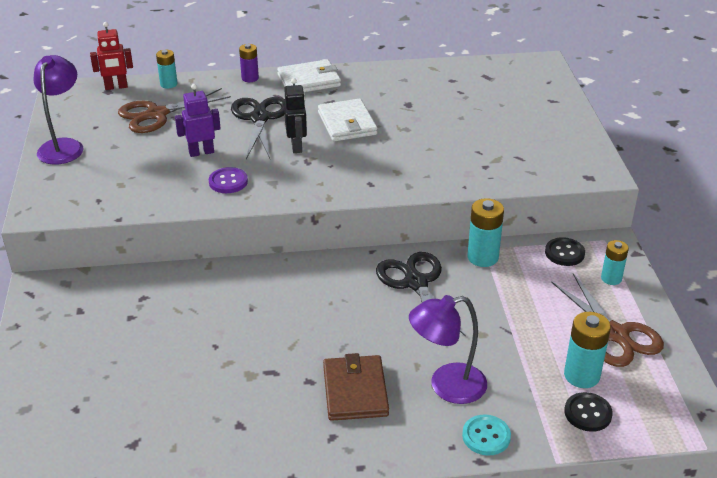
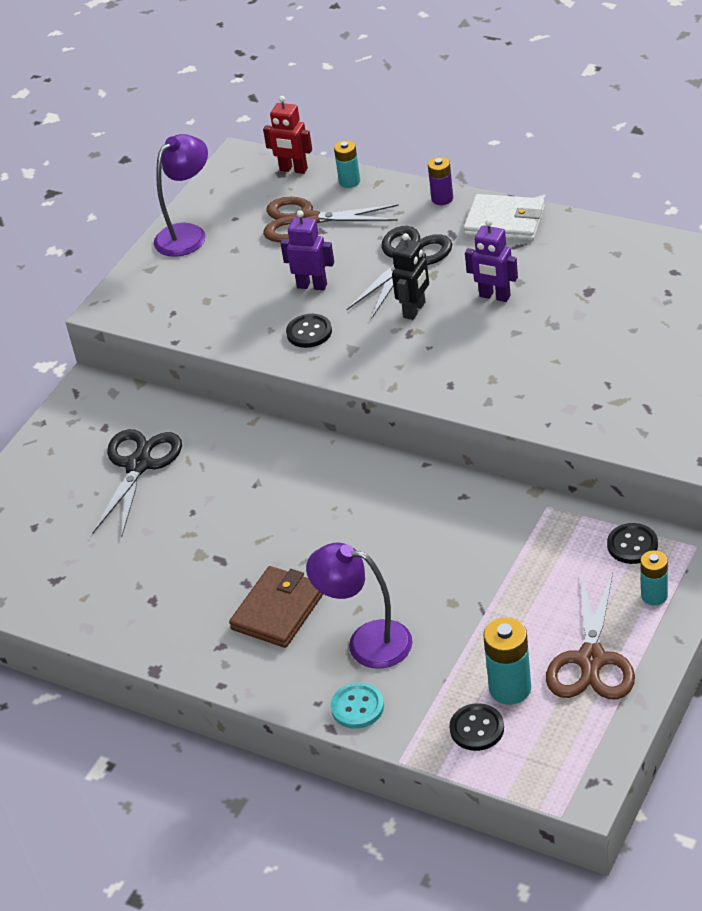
camera: 40 degrees right, 5 degrees up
(228, 182) = (309, 332): purple button -> black button
(347, 123) = (494, 296): white wallet -> purple robot
(416, 283) = (437, 518): black scissors -> black scissors (139, 465)
(482, 257) = (536, 516): turquoise battery -> none

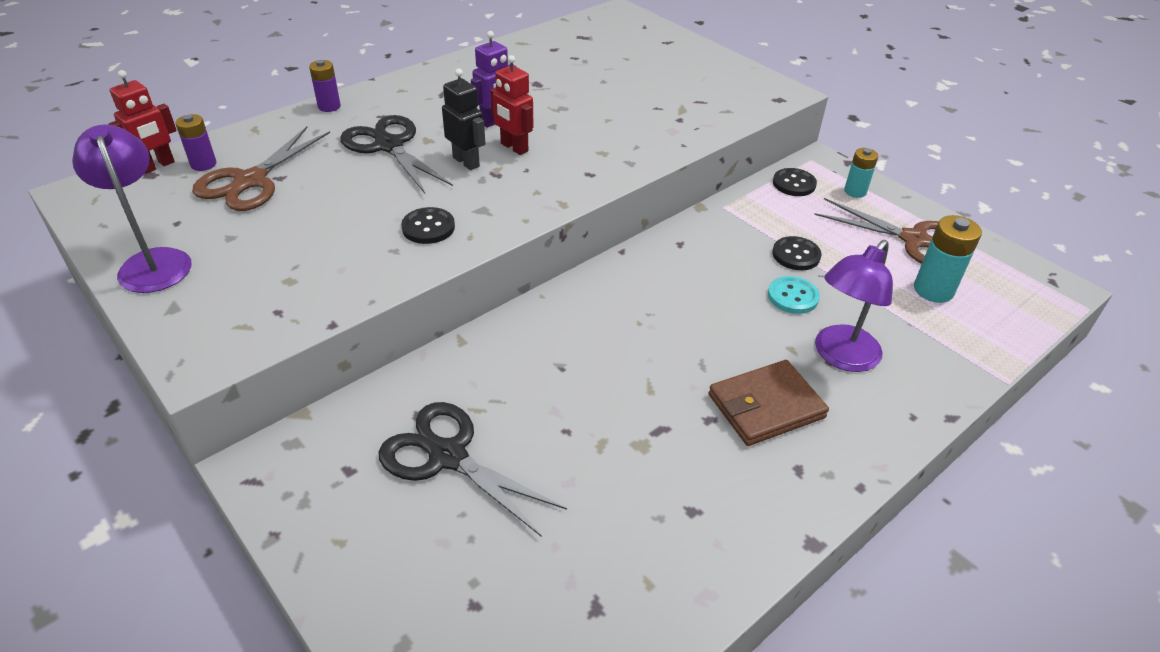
camera: 75 degrees left, 0 degrees up
(278, 610) = (766, 406): brown wallet -> brown wallet turned 75 degrees counterclockwise
(311, 188) = (203, 164): none -> purple battery
(312, 285) = (357, 206): purple robot -> none
(349, 181) = (229, 142): turquoise battery -> none
(357, 707) = (928, 389): turquoise button -> turquoise button (792, 296)
(458, 326) = (514, 147): none -> red robot
(477, 728) = (977, 323): black button -> black button (796, 255)
(504, 222) = (403, 90): white wallet -> none

